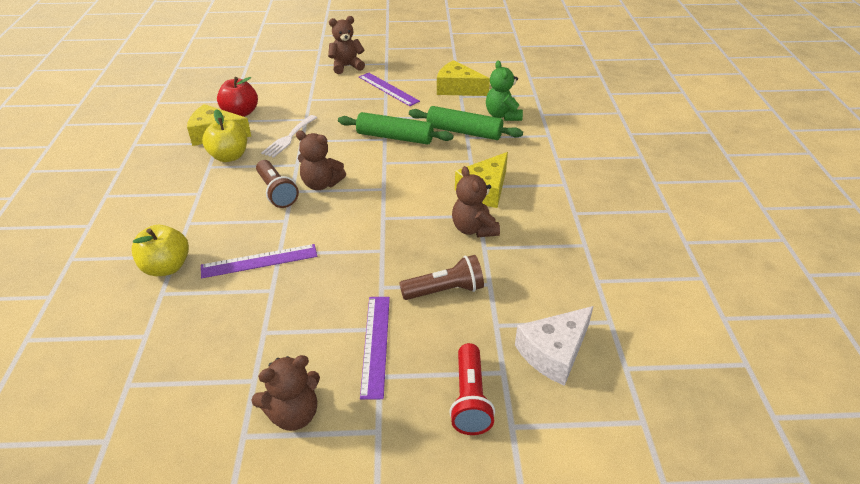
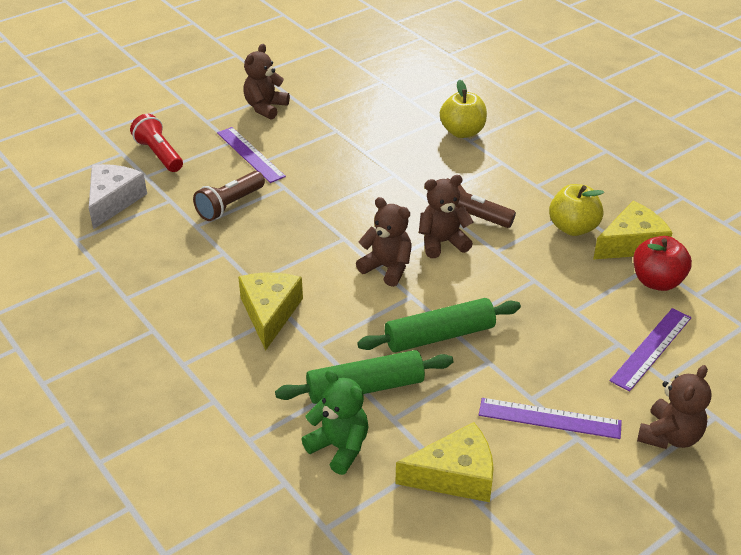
camera: 145 degrees right, 0 degrees up
(259, 261) = (401, 163): purple ruler -> purple ruler (651, 348)
(289, 138) = (552, 276): white fork -> none
(474, 229) = (247, 265): brown teddy bear -> brown teddy bear (387, 268)

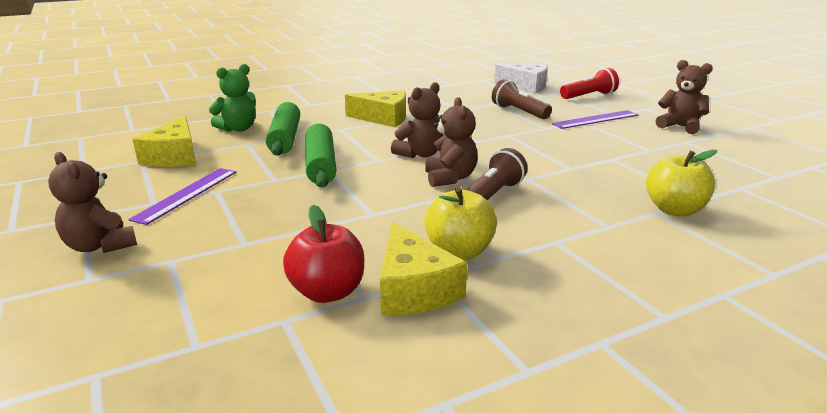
camera: 100 degrees right, 15 degrees down
(651, 348) = (219, 261): purple ruler -> none

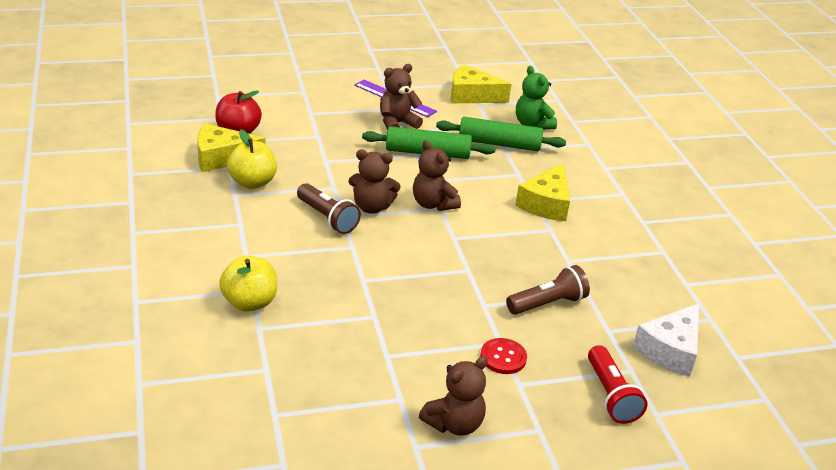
camera: 100 degrees right, 10 degrees up
(100, 246) = (334, 73): brown teddy bear -> brown teddy bear (397, 123)
(595, 119) = (503, 357): purple ruler -> red button

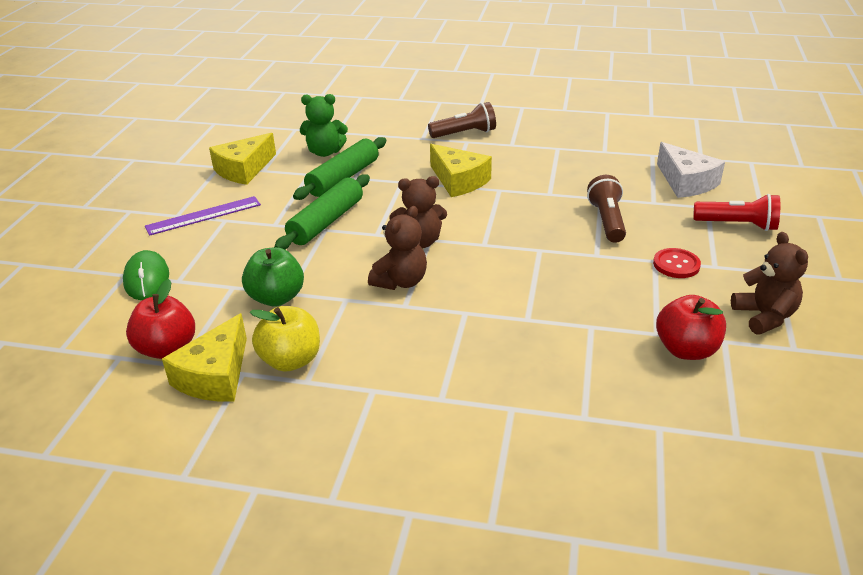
camera: 60 degrees left, 0 degrees up
(249, 302) = (534, 415): yellow apple -> none
(304, 101) = (146, 279): none -> green mouse
(316, 157) = (276, 298): none -> green apple
(327, 218) = (402, 318): brown flashlight -> brown flashlight (464, 134)
(373, 375) = (686, 350): none -> red apple
(397, 123) = (255, 226): brown teddy bear -> none

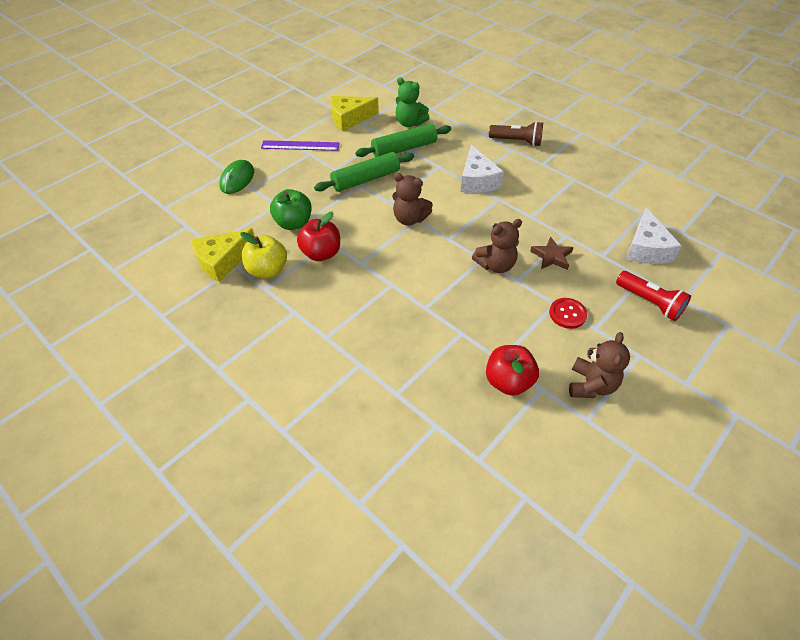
camera: 30 degrees right, 15 degrees up
(167, 349) = (213, 232): red apple -> red apple (321, 253)
(400, 282) = (372, 244): brown teddy bear -> brown teddy bear (495, 265)
(458, 181) = (477, 180): yellow cheese -> white cheese
(607, 221) = (551, 256): brown flashlight -> brown star

